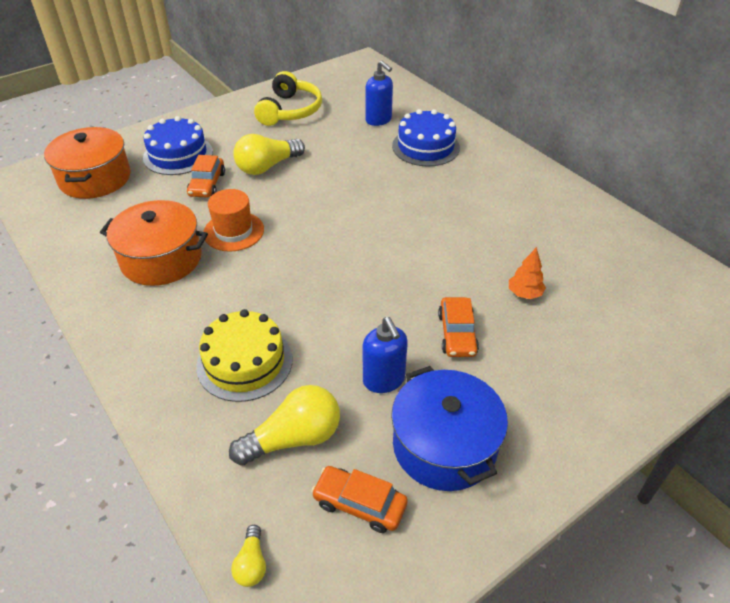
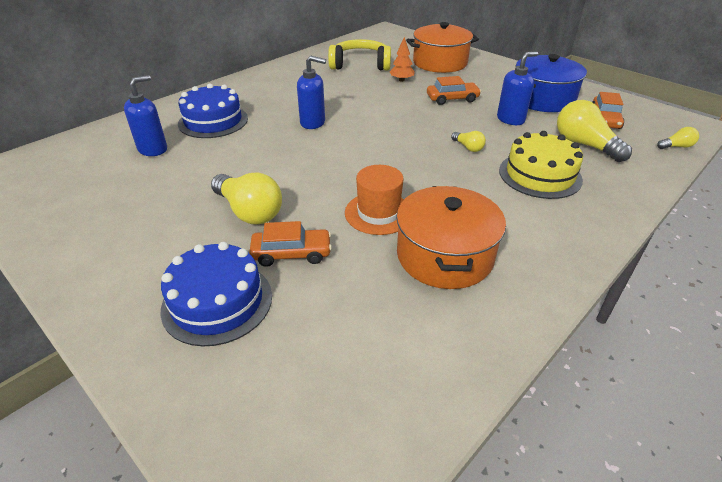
camera: 100 degrees left, 5 degrees down
(95, 178) = (288, 391): orange pot -> orange pot (440, 63)
(290, 111) = (109, 215): yellow headphones -> yellow headphones (360, 64)
(323, 316) = (468, 147): none -> yellow light bulb
(409, 207) = (313, 123): none -> blue soap dispenser

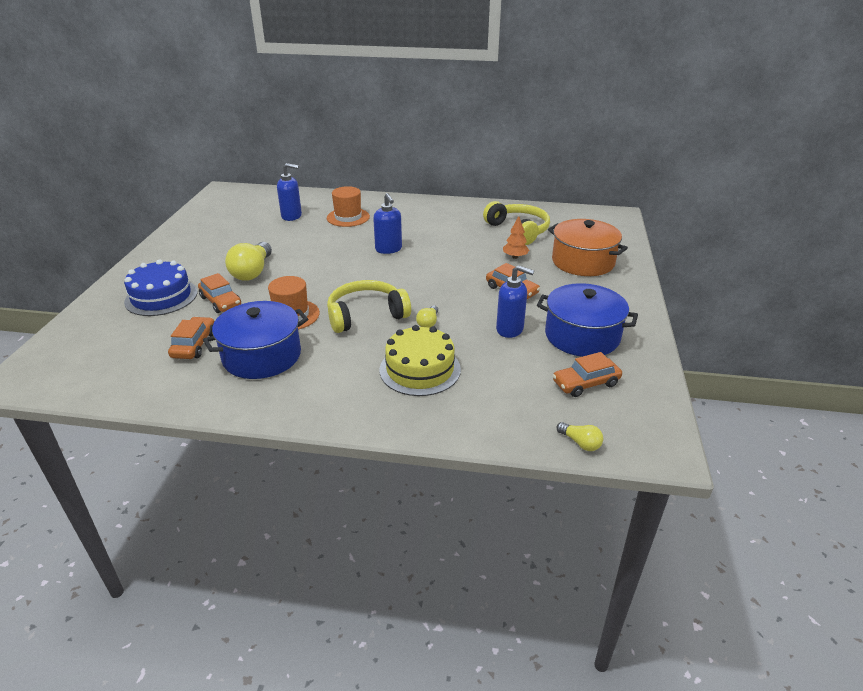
camera: 55 degrees right, 5 degrees down
(213, 121) = (348, 217): blue cake -> orange hat
(374, 301) = (194, 345): none -> orange car
(424, 172) = (366, 315): none -> yellow headphones
(445, 256) = (262, 356): orange pot -> blue pot
(584, 145) = (508, 382): yellow light bulb -> none

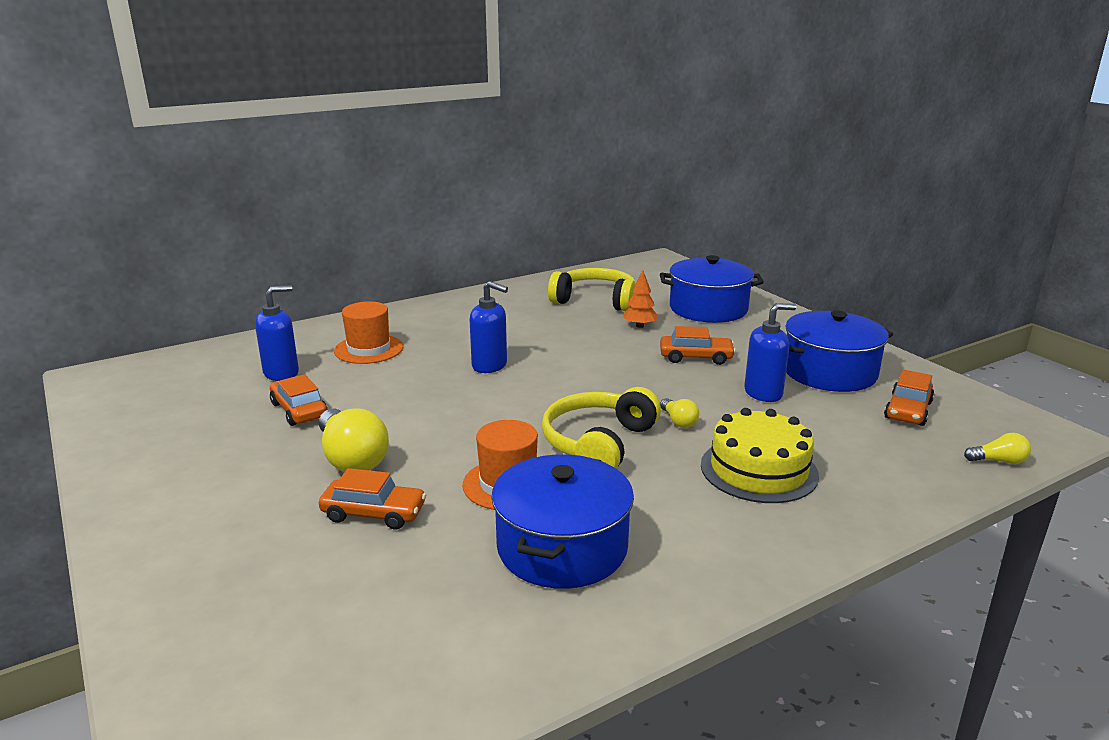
camera: 40 degrees left, 10 degrees down
(161, 297) = (259, 551): blue cake -> none
(194, 345) = (440, 584): orange car -> orange car (299, 410)
(583, 262) = (708, 309): orange pot -> blue pot

